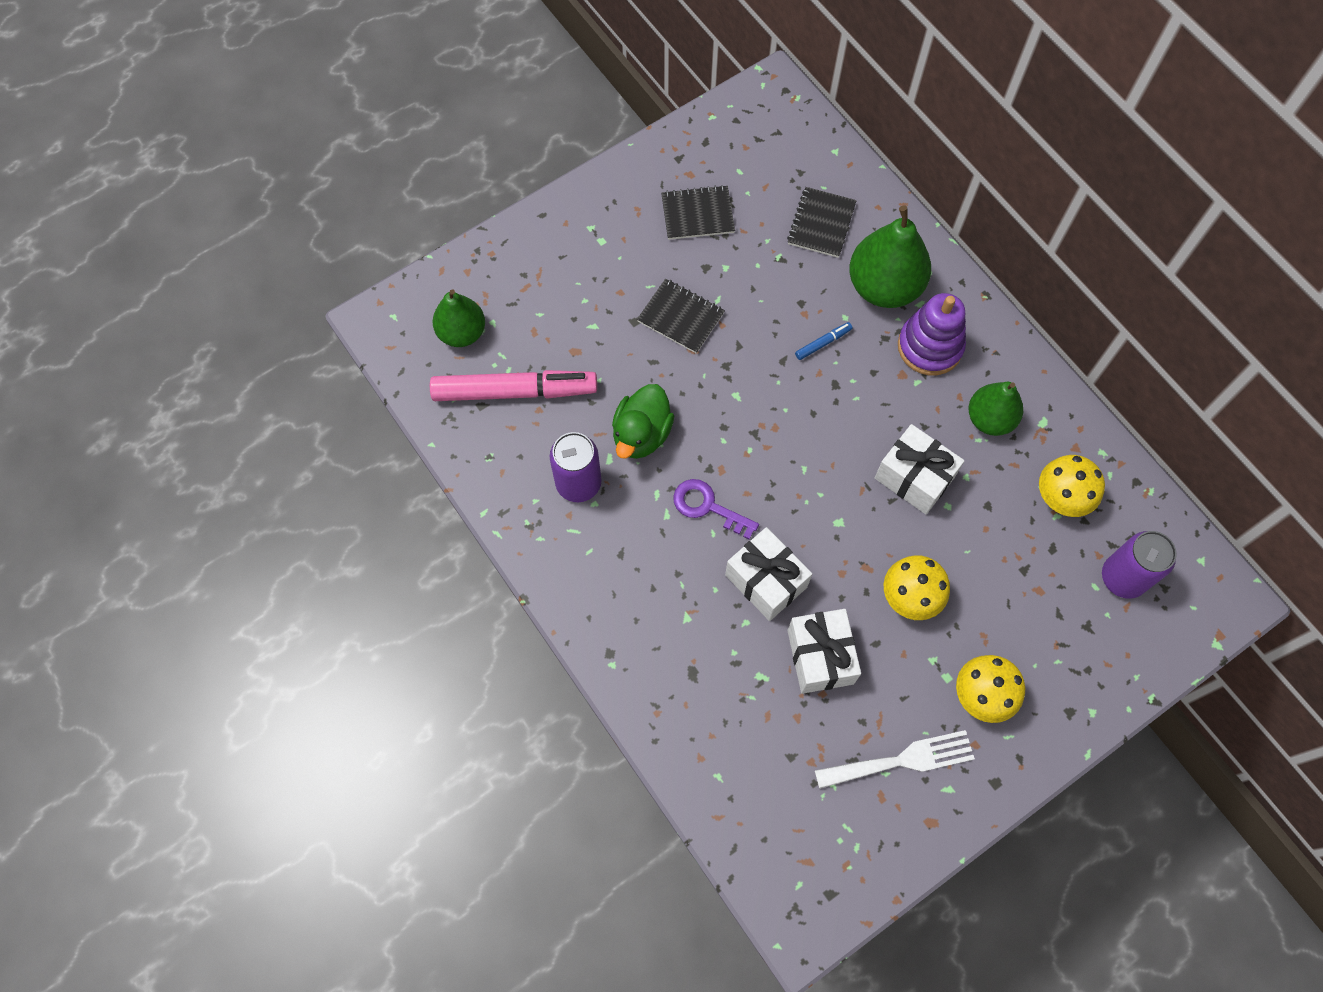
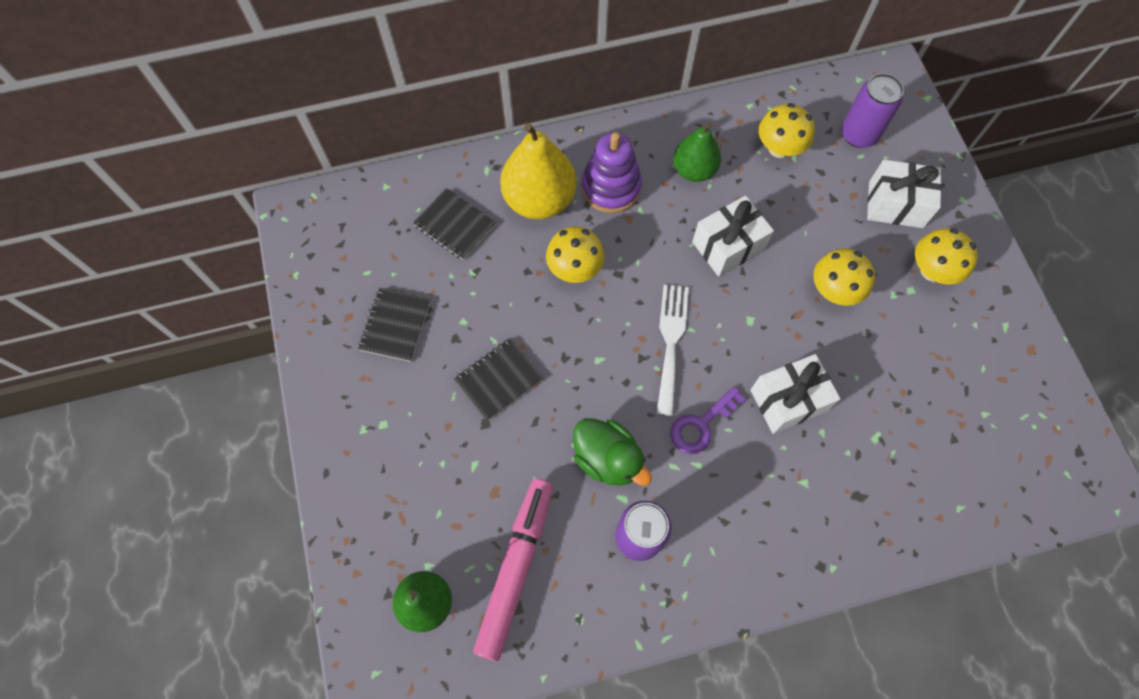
camera: 70 degrees left, 0 degrees up
(820, 657) = (870, 381): white gift -> white gift (895, 204)
(823, 343) = (575, 268): blue marker -> yellow mushroom
(884, 286) = (539, 200): green pear -> yellow pear
(902, 760) = (975, 351): white fork -> white fork (671, 341)

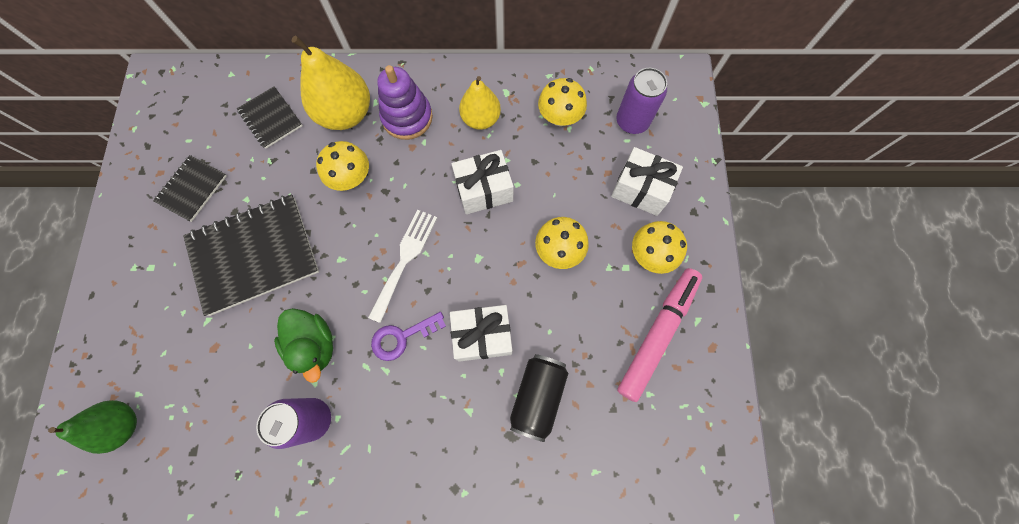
camera: 15 degrees right, 5 degrees up
(498, 379) = (254, 255): black notebook -> black notebook, size x1.88
(516, 568) = (205, 417): pink marker -> pink marker (657, 334)
(694, 170) = (481, 119): green pear -> yellow pear
(870, 447) = (537, 396): none -> black can

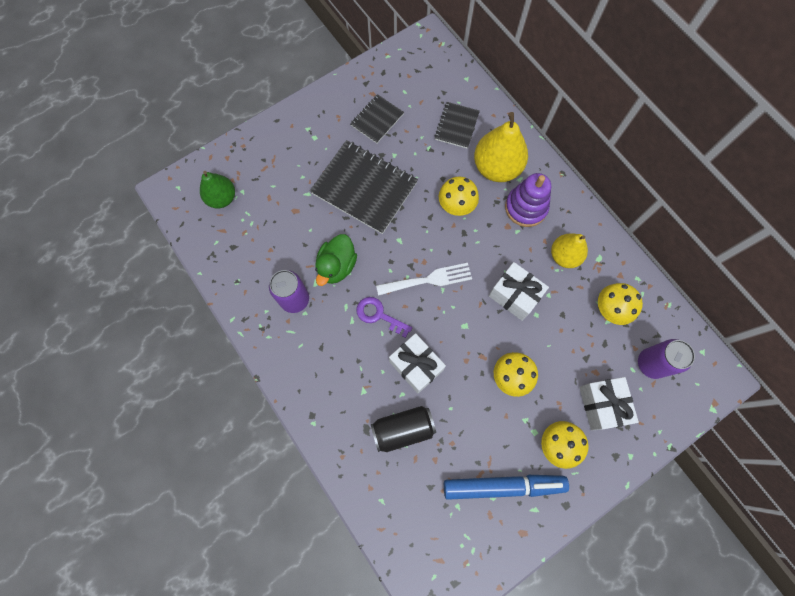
camera: 55 degrees right, 0 degrees up
(192, 189) = (377, 120): black notebook -> black notebook turned 45 degrees counterclockwise
(657, 334) = (503, 486): pink marker -> blue marker

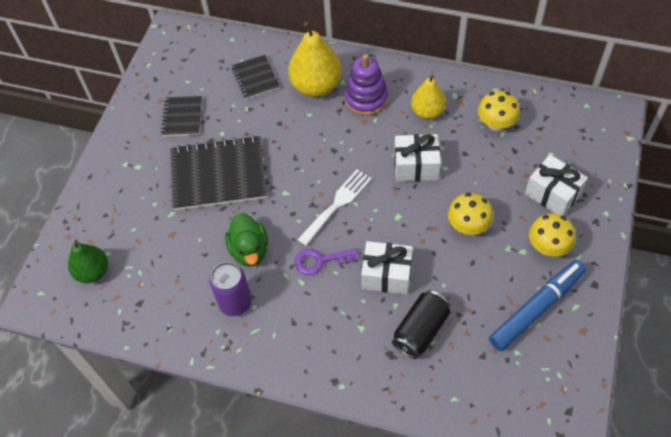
camera: 35 degrees left, 15 degrees down
(456, 205) = (309, 135): yellow mushroom -> none
(651, 363) = (559, 139): purple can -> none

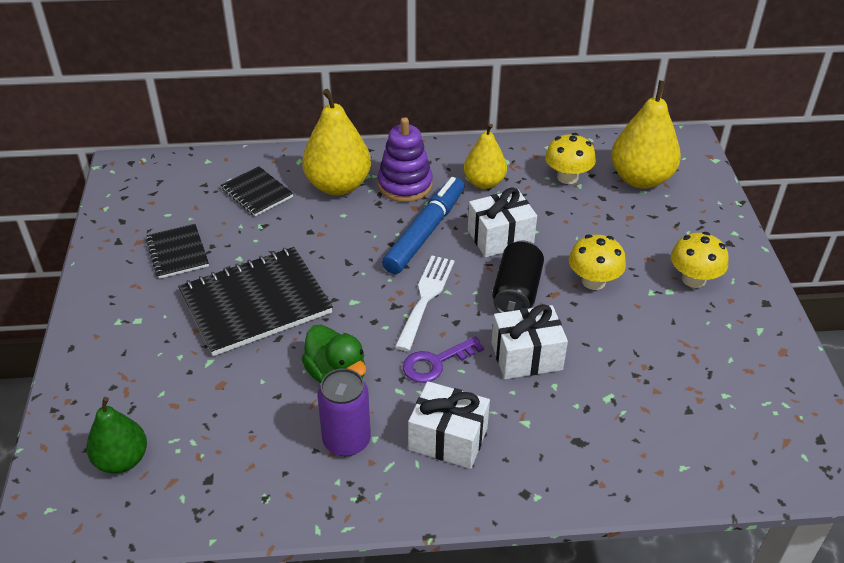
camera: 25 degrees left, 15 degrees down
(420, 330) = (600, 404): black can -> black can (516, 292)
(536, 308) = (719, 344): blue marker -> blue marker (425, 232)
(552, 194) = (668, 228): white gift -> white gift (448, 439)
(555, 141) = (640, 179): none -> yellow pear

